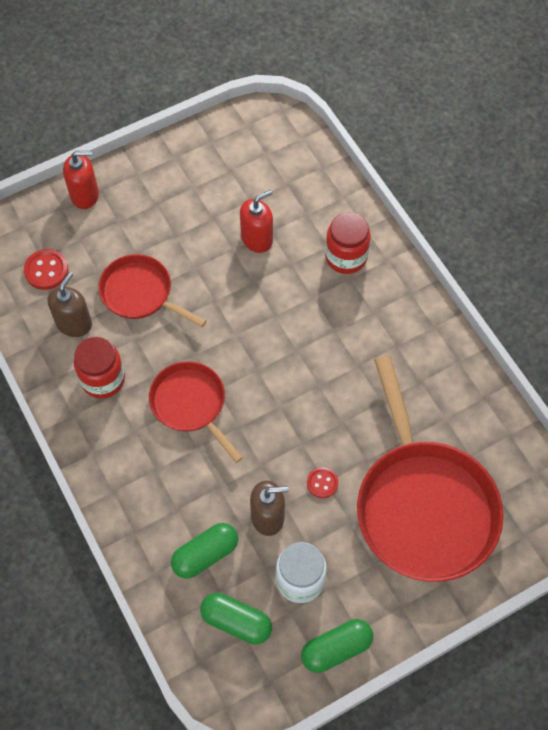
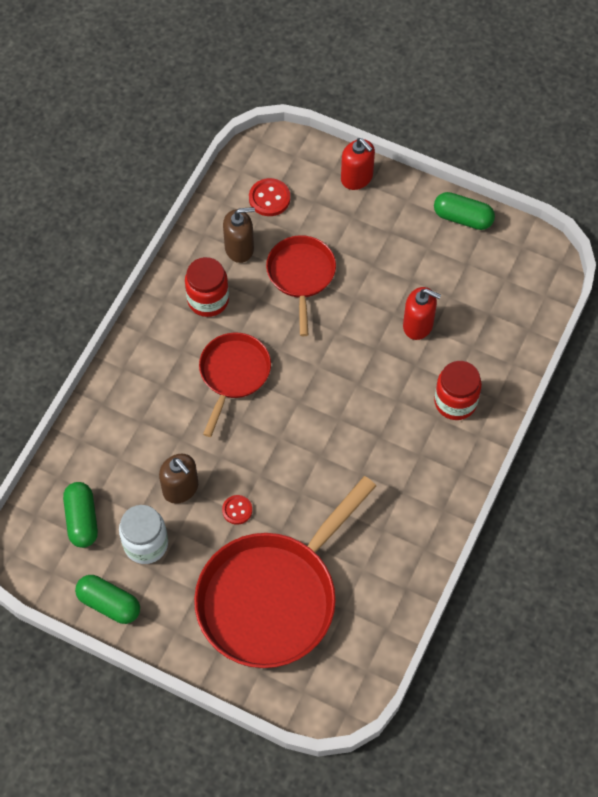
camera: 55 degrees right, 0 degrees up
(205, 554) = (119, 464): green capsule -> green capsule (462, 218)

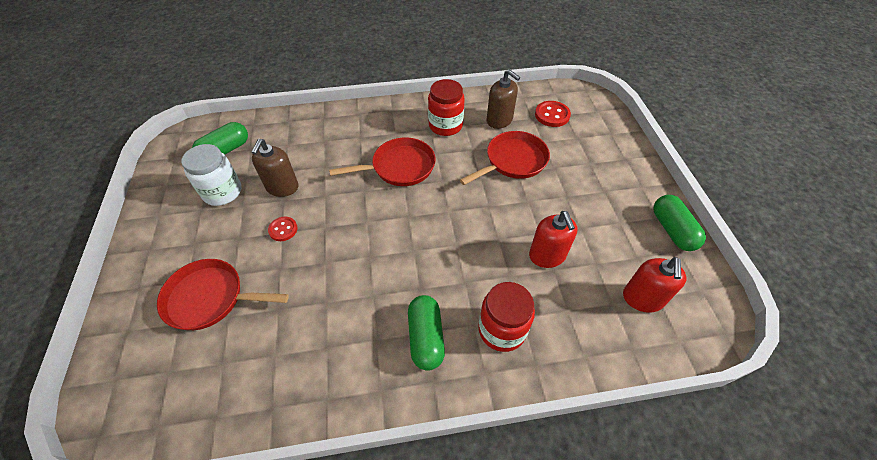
camera: 55 degrees right, 10 degrees down
(109, 604) = (159, 198): green capsule -> green capsule (426, 337)
(273, 597) = (210, 298): red pan -> red pan, size x0.55
(357, 178) = (622, 149): red soap dispenser -> red soap dispenser (642, 298)

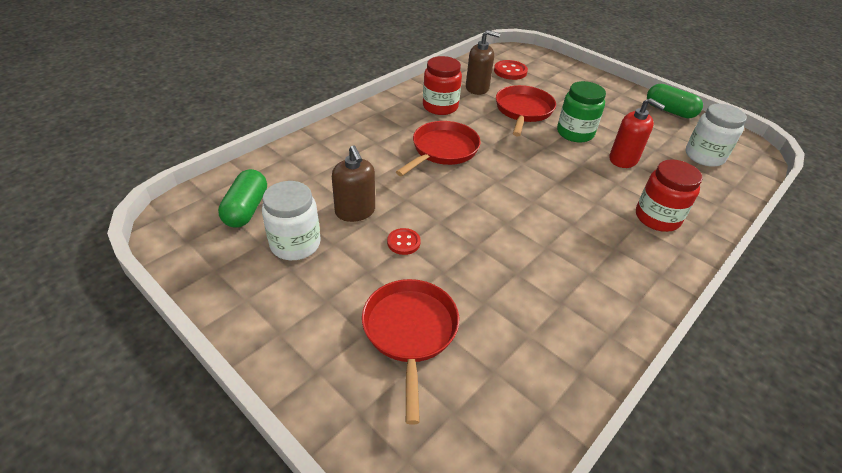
camera: 40 degrees left, 10 degrees down
(210, 298) = (410, 332): red pan -> red pan turned 120 degrees clockwise
(426, 337) = (619, 251): green capsule -> none
(534, 206) = (575, 133): none -> green jar
(642, 298) = (704, 156): red soap dispenser -> white jar

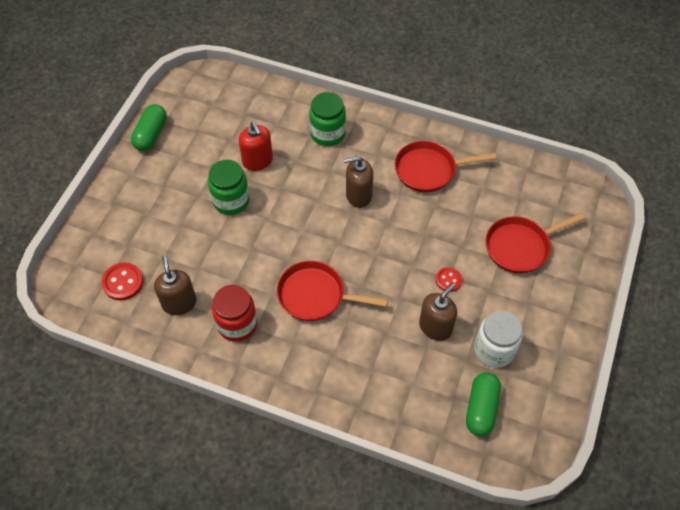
camera: 110 degrees left, 15 degrees up
(246, 209) = (481, 408): green capsule -> green capsule turned 60 degrees counterclockwise
(523, 111) = (210, 249): red pan -> red pan (429, 170)
(554, 213) = (358, 195): none -> brown soap dispenser
(623, 159) = (257, 161): red soap dispenser -> red soap dispenser turned 135 degrees clockwise
(657, 218) = (327, 134): red jar -> green jar
(704, 156) = (223, 108): white jar -> none

